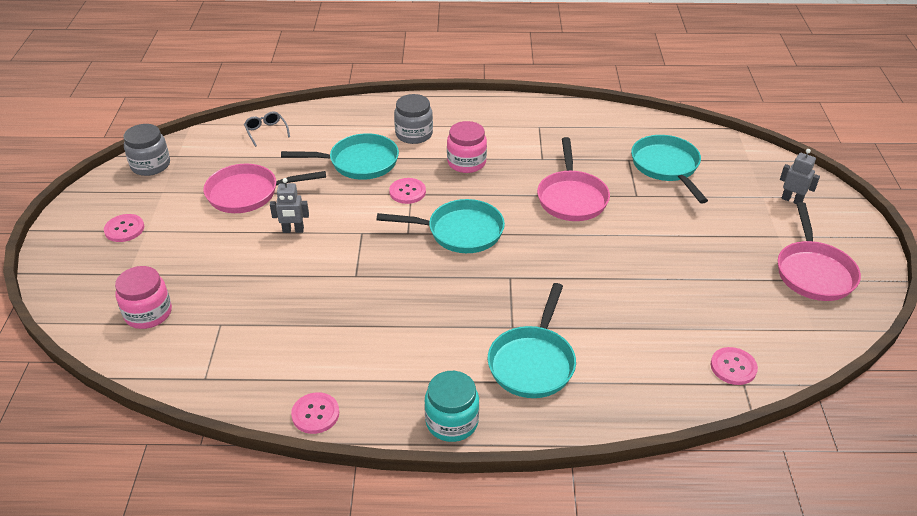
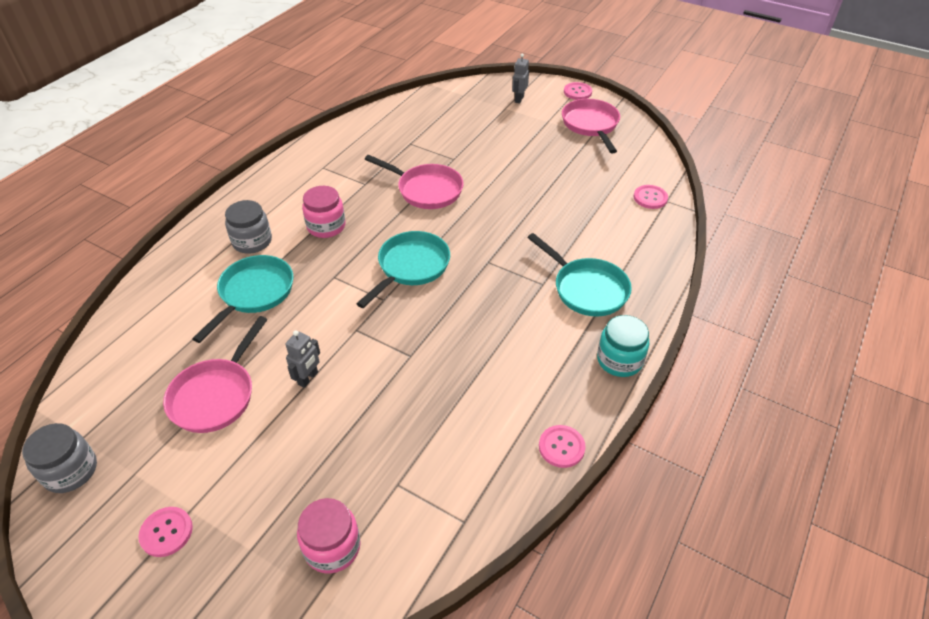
camera: 60 degrees left, 5 degrees up
(266, 131) = (126, 345): grey glasses -> none
(407, 192) = (329, 278): pink button -> pink button (577, 92)
(666, 167) = (436, 131): turquoise pan -> none
(792, 200) = (519, 99): grey robot -> grey robot turned 45 degrees counterclockwise
(813, 272) = (591, 125): pink pan -> pink pan turned 135 degrees counterclockwise

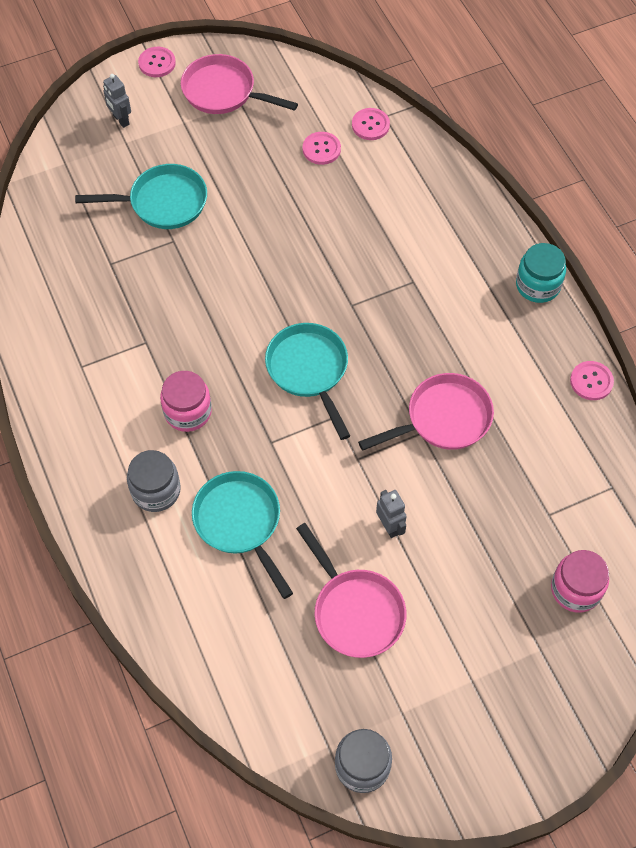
camera: 55 degrees left, 15 degrees up
(166, 532) = (483, 707): pink button -> pink button (321, 149)
(426, 190) = (204, 293): pink pan -> pink pan (443, 419)
(586, 289) = (444, 253): turquoise pan -> turquoise pan (163, 202)

